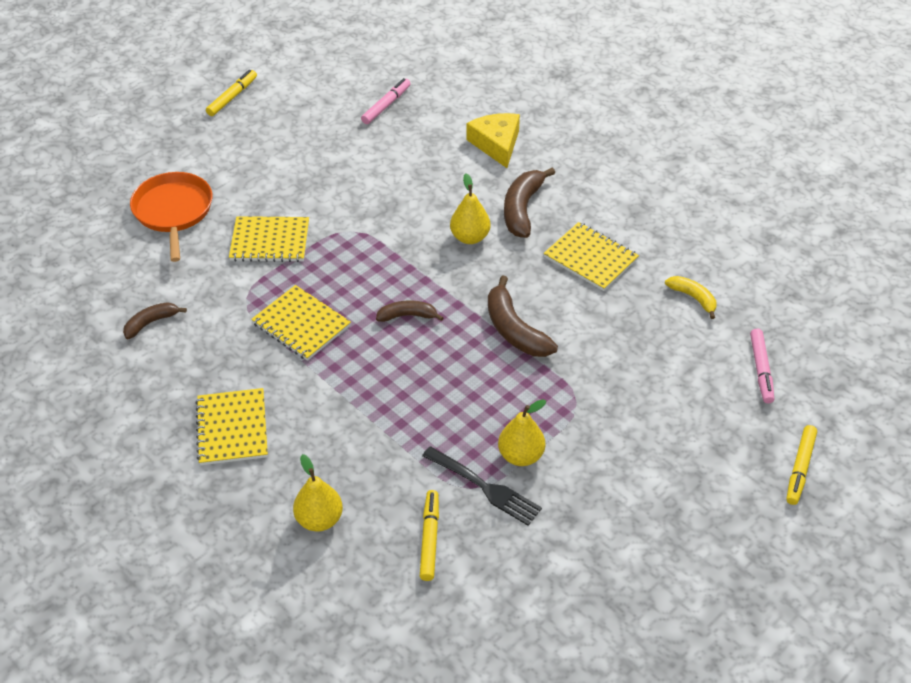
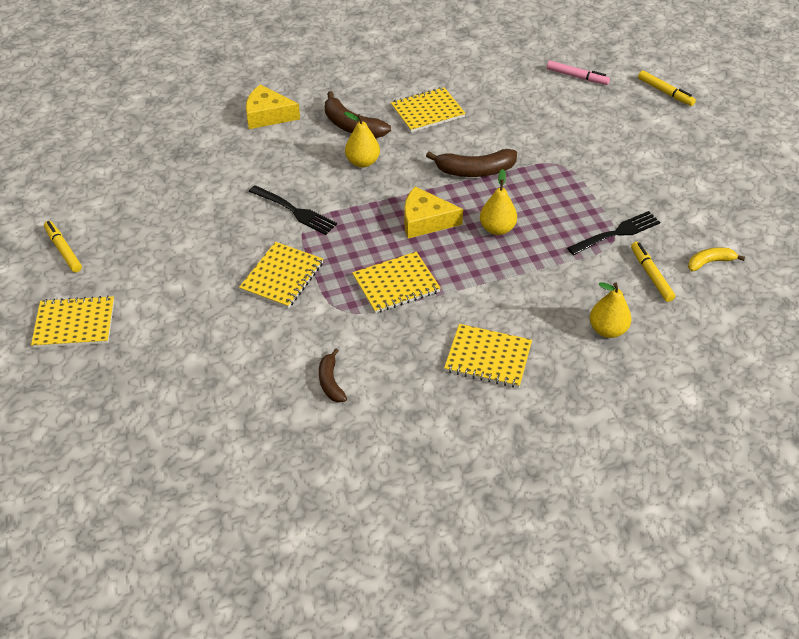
camera: 65 degrees left, 0 degrees up
(150, 140) = (74, 324): none -> yellow notebook
(173, 211) = (193, 331): orange pan -> none
(365, 216) = (295, 211): none -> black fork
(386, 105) = (166, 159): pink marker -> none
(407, 316) = (425, 221): brown banana -> yellow cheese
(429, 539) = (651, 275): yellow marker -> yellow marker turned 45 degrees clockwise
(521, 456) = (596, 206): yellow pear -> yellow pear (497, 229)
(693, 298) = (497, 81): yellow banana -> yellow banana (710, 262)

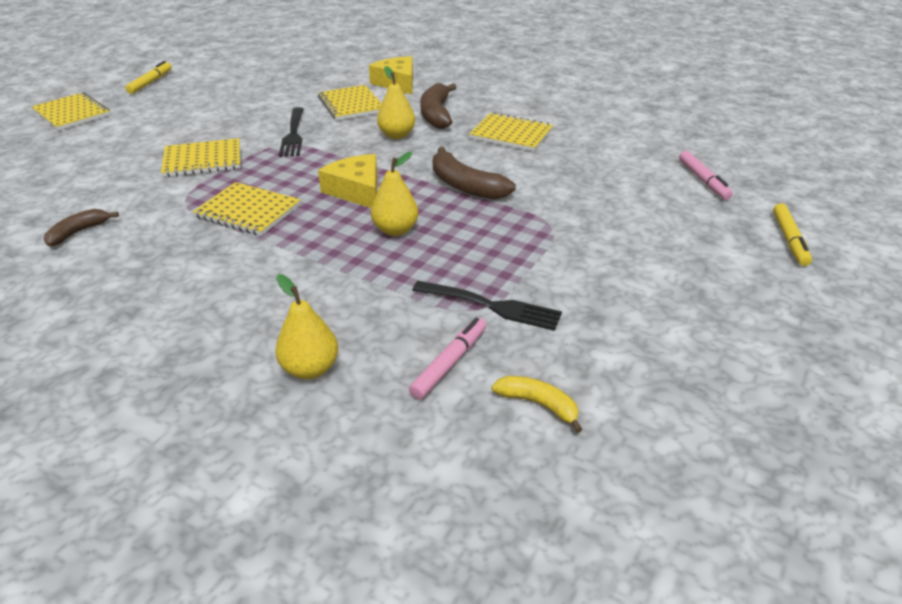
camera: 50 degrees right, 10 degrees down
(488, 357) = (185, 303): yellow notebook -> yellow notebook (351, 105)
(651, 275) = (449, 363): yellow marker -> pink marker

